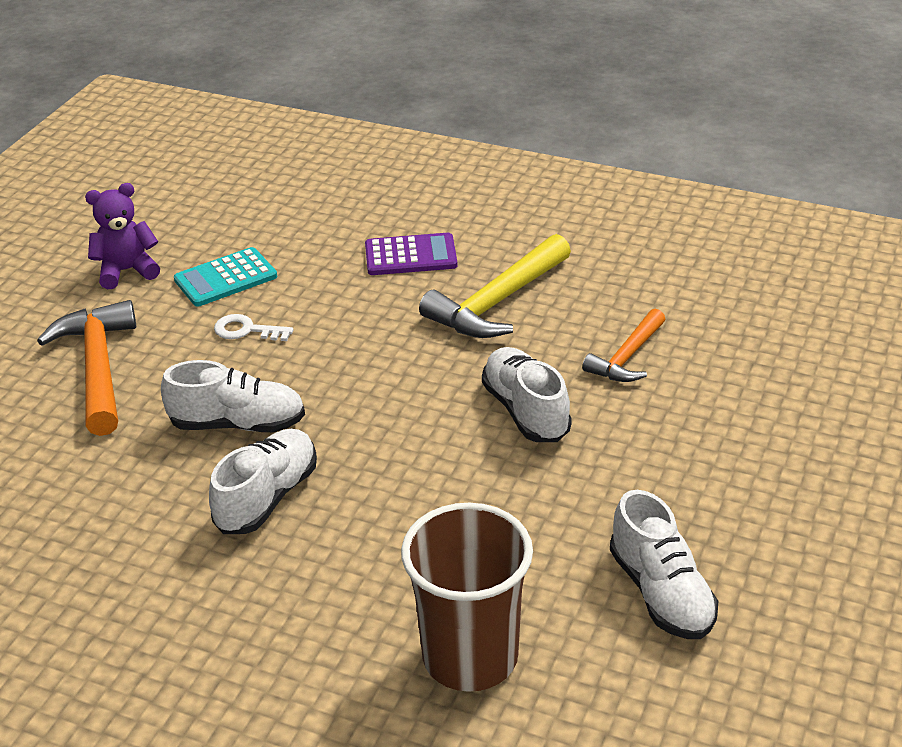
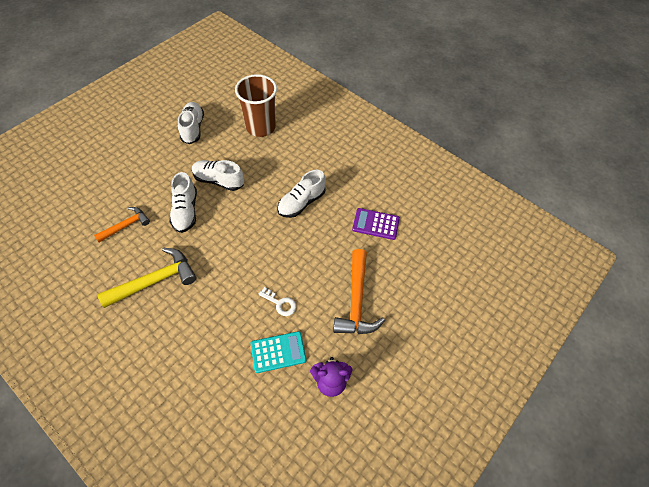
camera: 165 degrees left, 20 degrees up
(238, 424) = (302, 243): white shoe -> white shoe (219, 180)
(410, 256) = (175, 335): purple calculator -> purple calculator (375, 224)

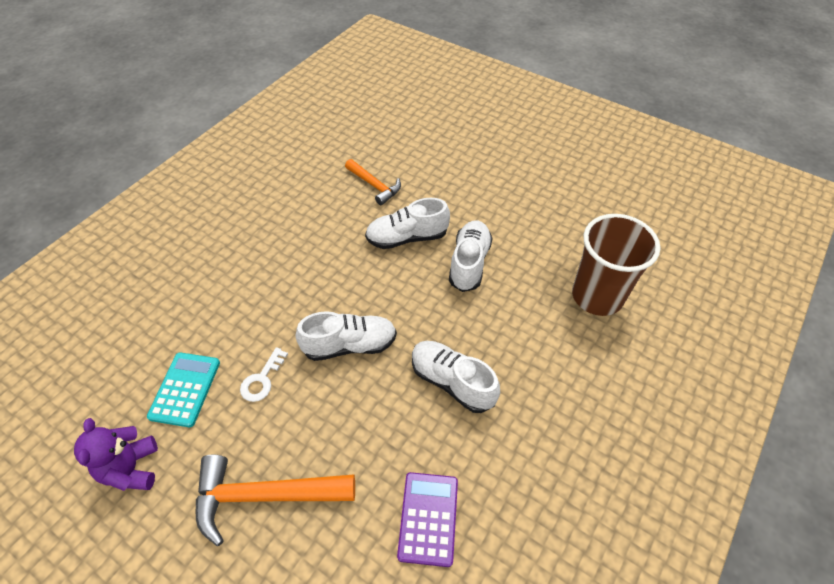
camera: 85 degrees right, 5 degrees down
(155, 280) = (296, 232): yellow hammer -> none
(193, 128) = (559, 213): white shoe -> white shoe (349, 345)
(278, 352) = (185, 389): turquoise calculator -> turquoise calculator turned 150 degrees counterclockwise

